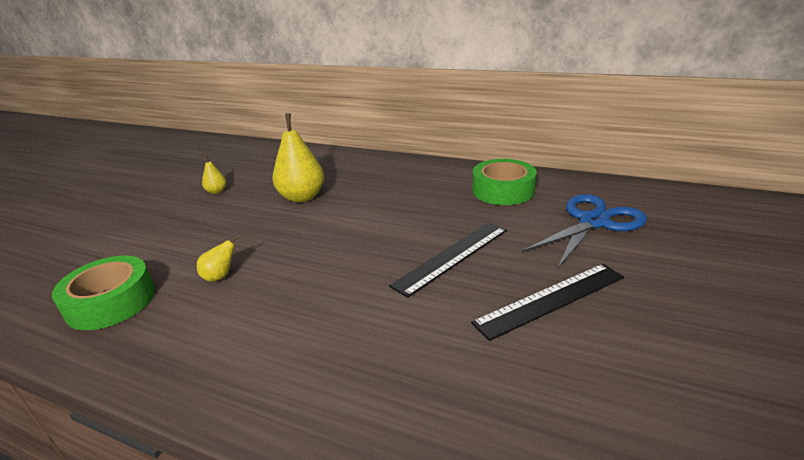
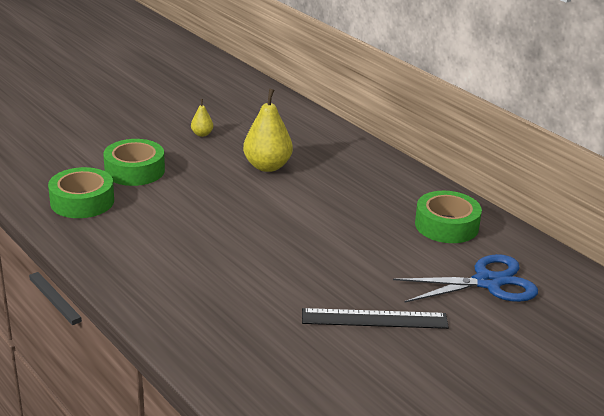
camera: 25 degrees right, 0 degrees up
(163, 245) = (134, 170): none -> green tape
(220, 276) = (161, 211): yellow pear -> none
(452, 256) = (338, 263): black ruler -> none

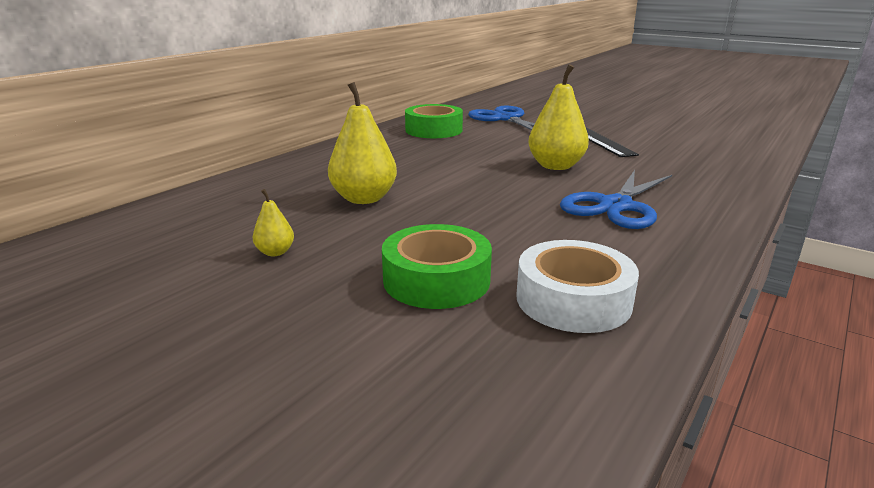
camera: 105 degrees left, 5 degrees down
(82, 201) = (573, 300): green tape -> white tape
(186, 259) = (616, 206): none -> blue scissors
(294, 262) = (555, 166): none -> yellow pear

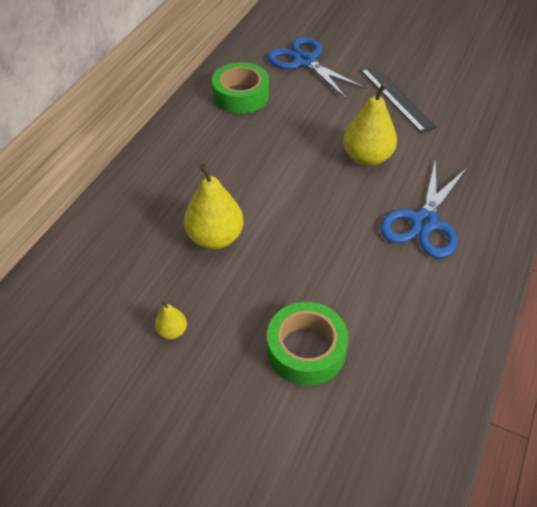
camera: 10 degrees left, 25 degrees up
(573, 300) = (406, 359): white tape -> none

